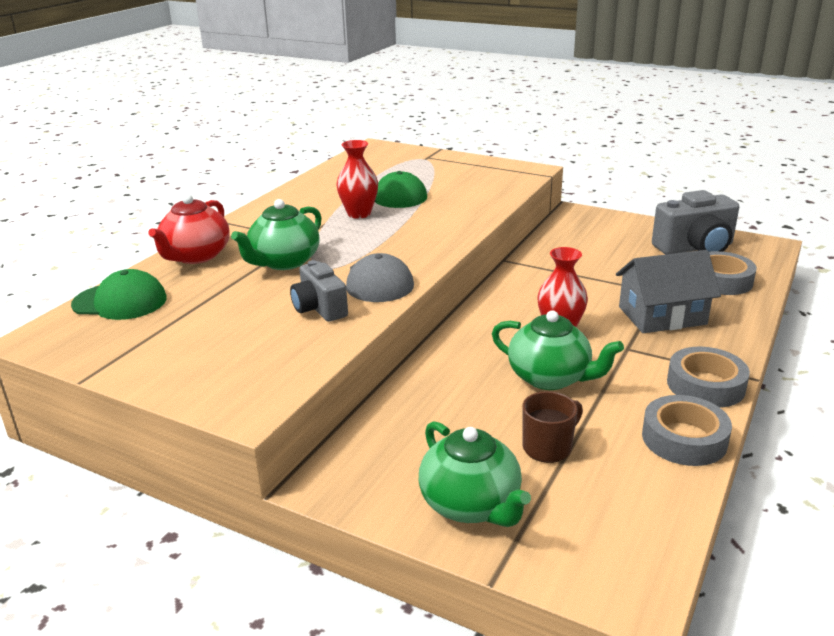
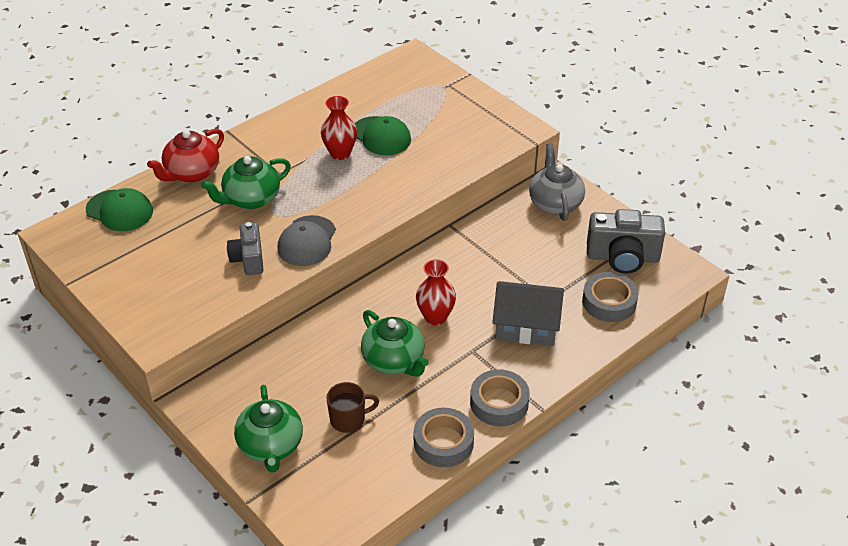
camera: 20 degrees right, 15 degrees up
(591, 226) = (555, 203): none -> grey teapot

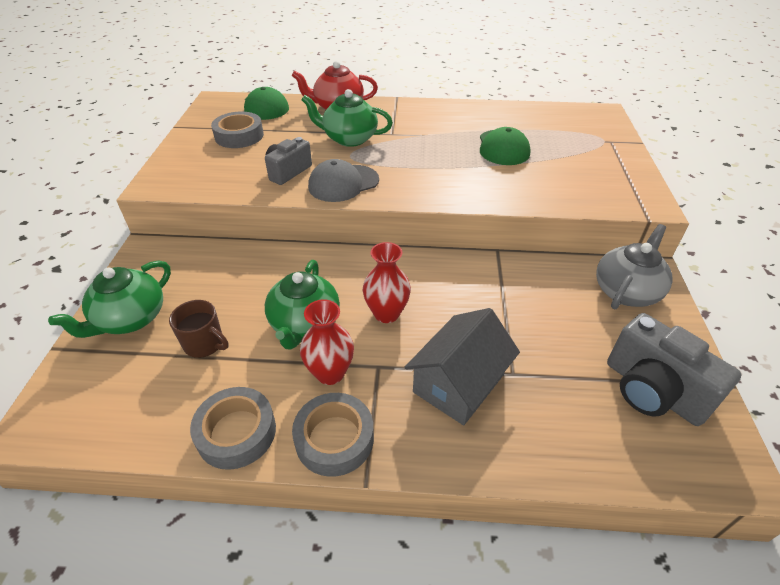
camera: 45 degrees right, 0 degrees up
(340, 153) = (454, 143): red vase -> red vase (330, 373)
(526, 326) = (459, 383): grey house -> grey house turned 75 degrees clockwise
(609, 302) = (582, 427): grey tape -> grey tape (239, 136)

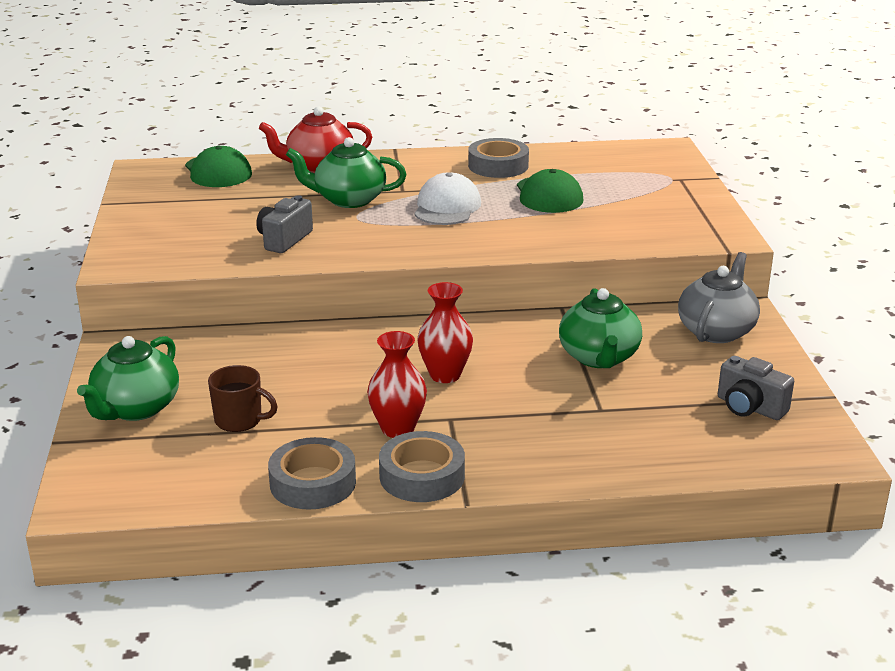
camera: 10 degrees left, 15 degrees down
(239, 136) = (199, 207): grey tape -> grey tape (498, 166)
(304, 324) = (351, 393): green teapot -> green teapot (599, 358)
(343, 183) = (360, 246): grey cap -> none
(421, 152) = (447, 207): none -> white cap
(459, 383) = (543, 422): grey house -> none
(652, 390) = (749, 407): grey camera -> grey camera, size x0.64

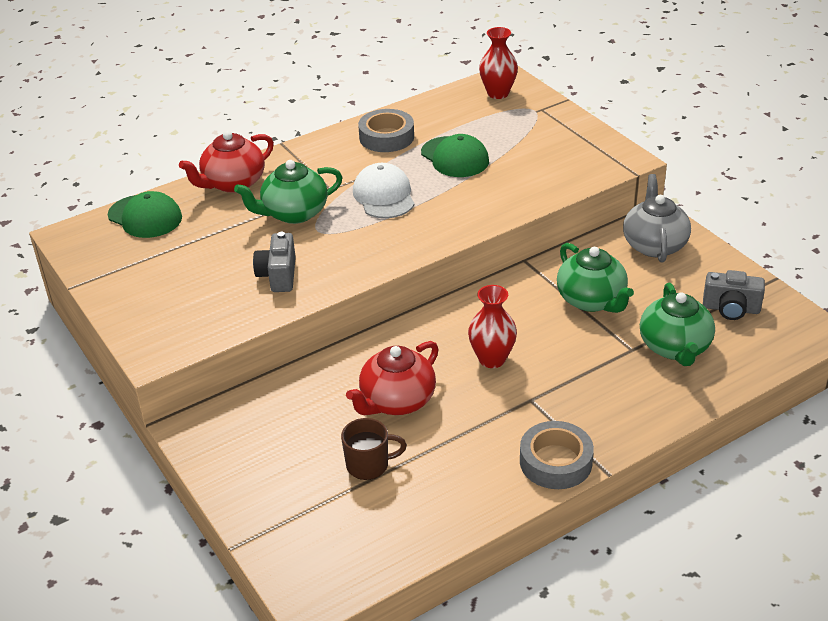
camera: 25 degrees left, 10 degrees up
(135, 408) = (270, 487): green teapot -> green teapot (675, 348)
(313, 483) = (480, 501): grey tape -> none
(317, 380) = (396, 401): none -> red teapot
(398, 429) = (500, 425): red vase -> red vase (498, 93)

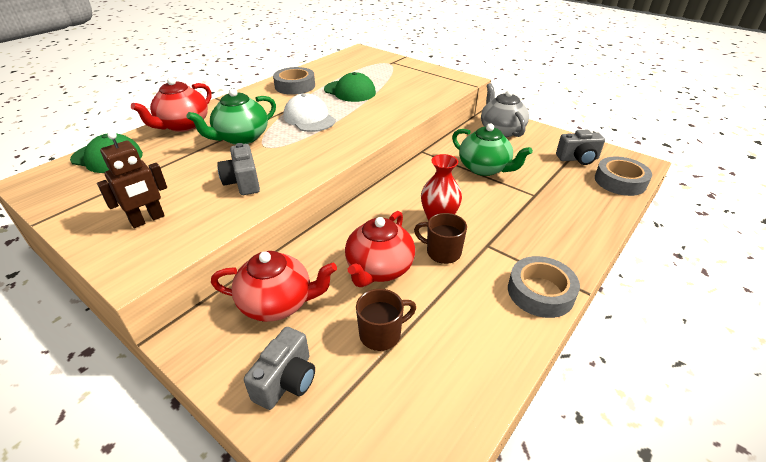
camera: 20 degrees left, 0 degrees up
(174, 303) = (148, 220): none -> brown robot
(266, 484) = (286, 381): none -> grey camera
(281, 414) = (277, 303): none -> red teapot
(475, 397) = (442, 252): none -> brown mug
(498, 93) = (359, 57): red vase -> none
(675, 348) = (562, 189): green teapot -> none
(762, 352) = (620, 181): none -> grey tape

